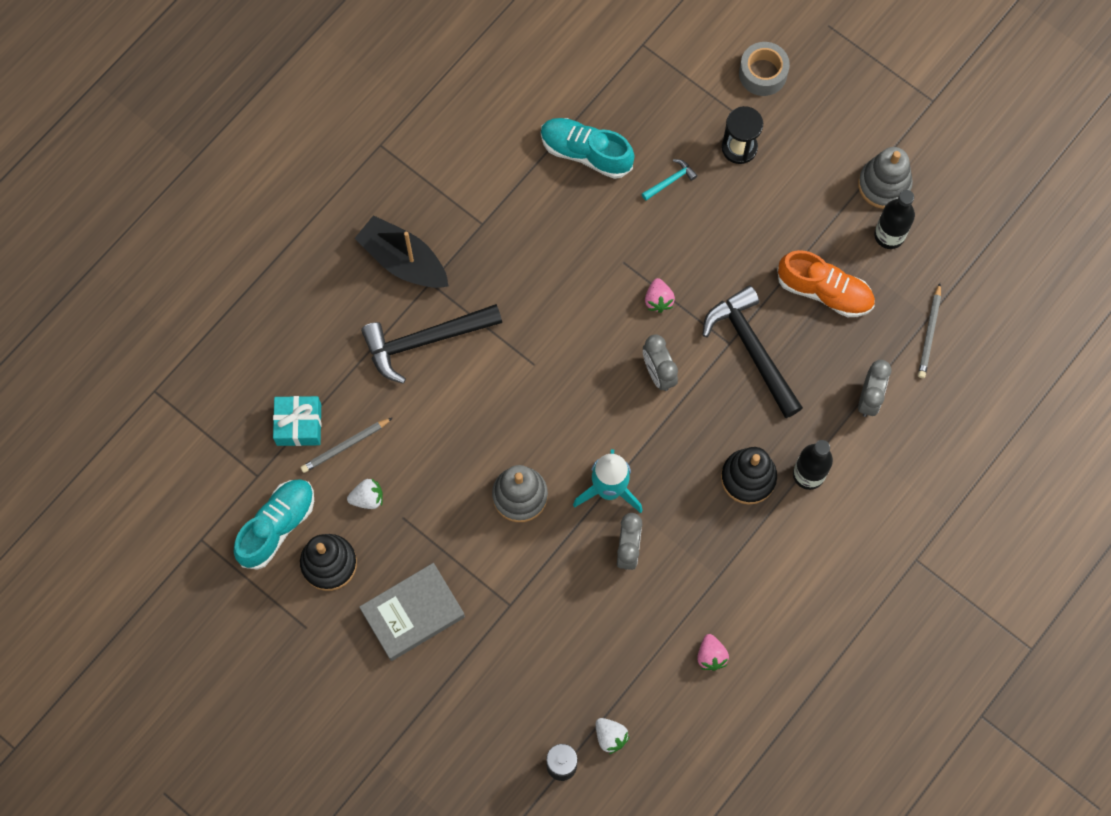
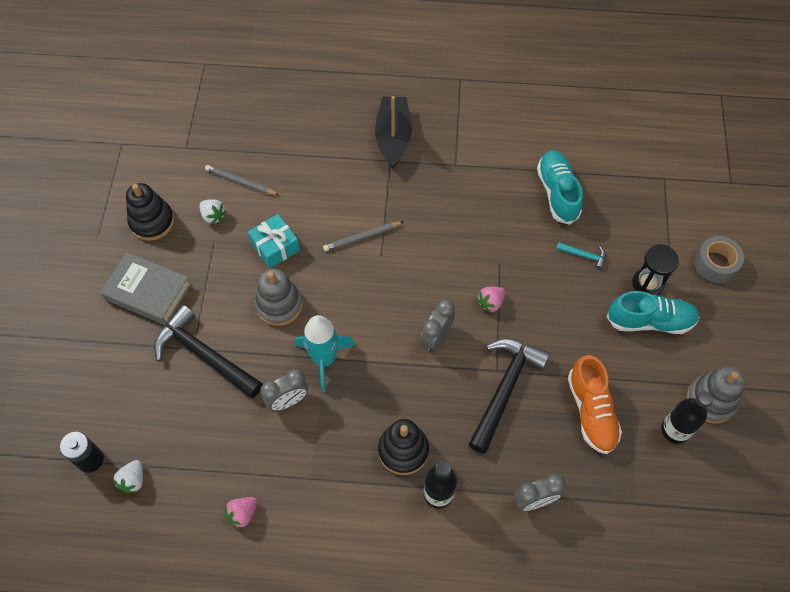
camera: 55 degrees right, 10 degrees down
(277, 526) = (158, 178): turquoise shoe -> turquoise shoe (650, 321)
(299, 425) = (237, 148): turquoise gift -> turquoise gift (275, 247)
(425, 340) = (348, 182): black hammer -> black hammer (205, 355)
(929, 333) = (624, 513): grey pencil -> grey pencil (362, 237)

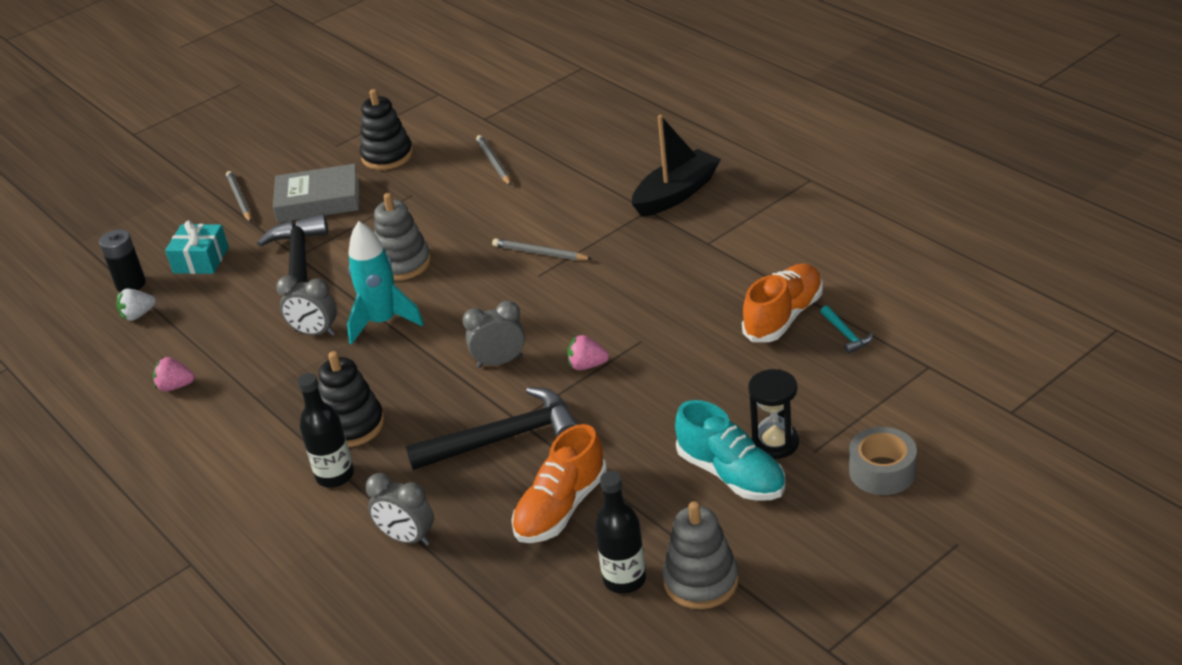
camera: 50 degrees right, 25 degrees down
(80, 329) = (239, 199): none -> grey pencil
(148, 292) = (318, 200): grey book -> grey book turned 75 degrees counterclockwise
(213, 216) = (439, 175): white strawberry -> none
(275, 247) = (457, 222): turquoise gift -> turquoise gift (201, 260)
(557, 192) = (783, 317): turquoise shoe -> orange shoe
(584, 255) = (737, 381): turquoise hammer -> turquoise hammer (846, 335)

